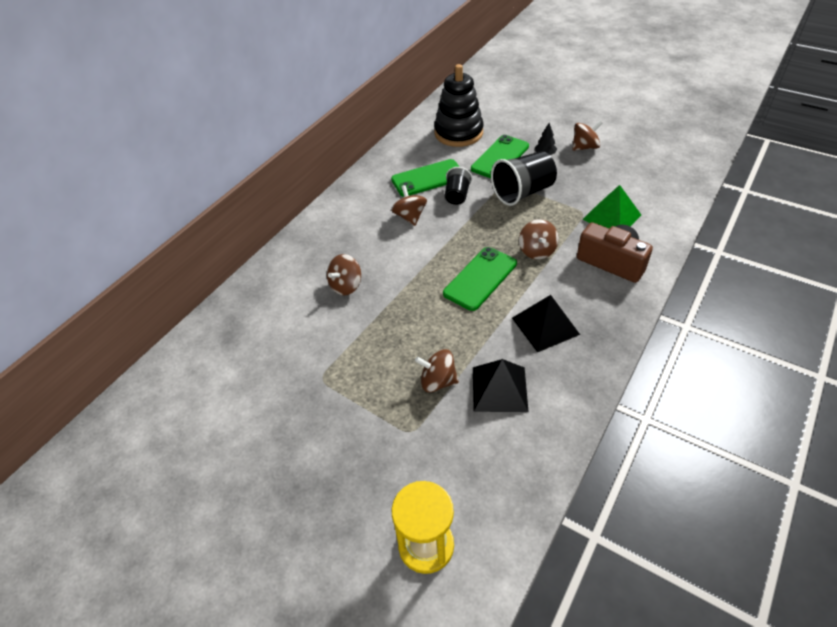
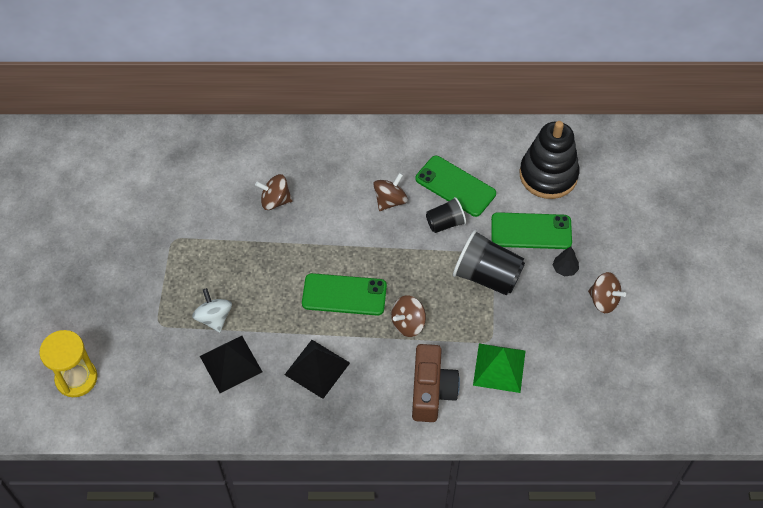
camera: 55 degrees right, 10 degrees up
(437, 381) = (214, 318): brown spinning top -> white spinning top

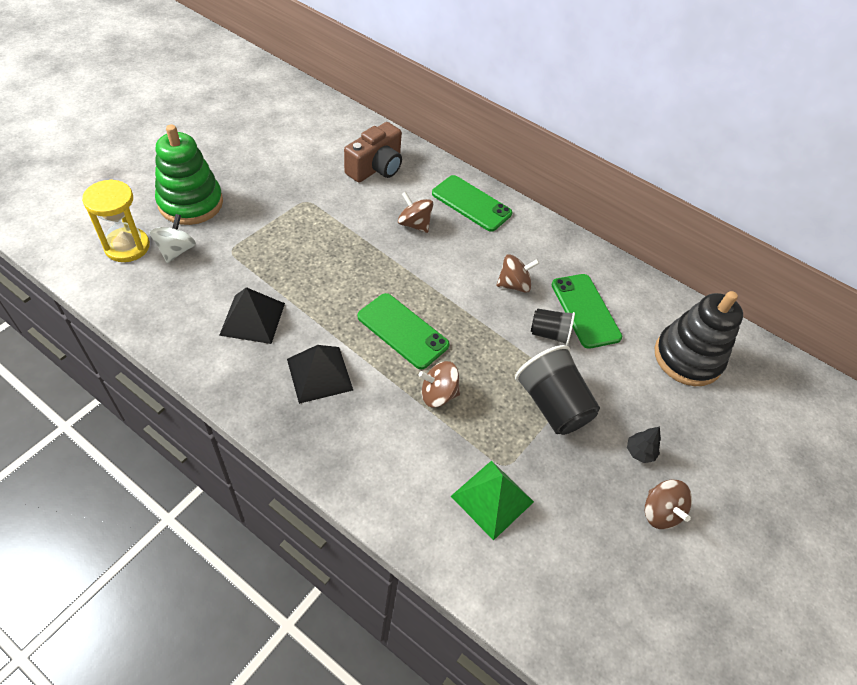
camera: 30 degrees right, 5 degrees down
(85, 307) = (191, 203): none -> green stacking toy
(214, 318) = (277, 275): white spinning top -> white spinning top (176, 250)
(431, 391) = (404, 471): brown camera -> brown camera (376, 168)
(531, 231) = (630, 395): green phone -> green phone (471, 203)

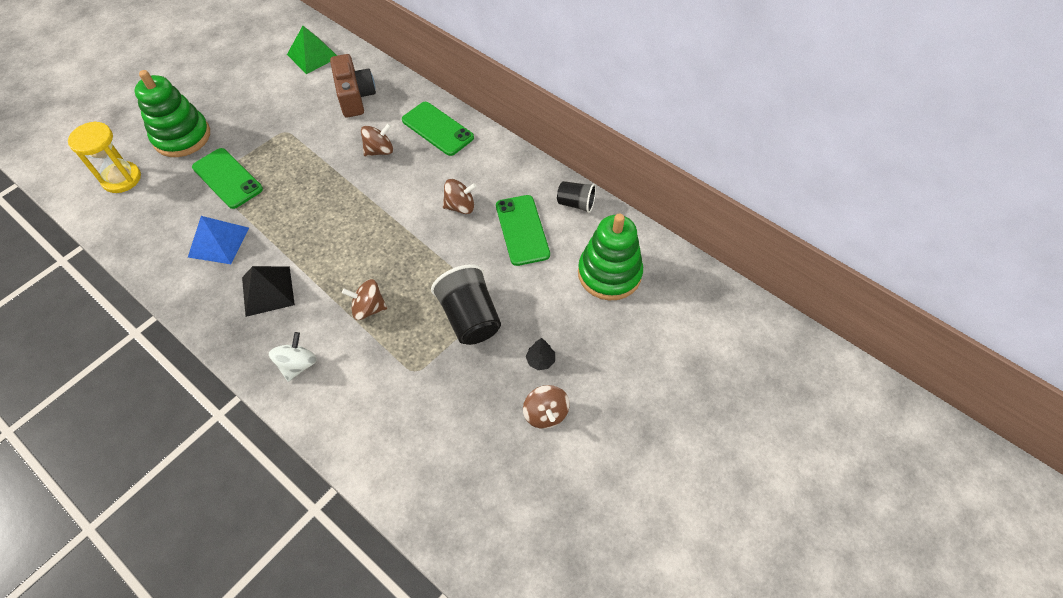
camera: 10 degrees right, 5 degrees up
(176, 250) = (163, 181): white spinning top -> white spinning top (298, 364)
(252, 319) = (218, 242): black pyramid -> blue pyramid
(376, 168) = (355, 97): brown camera -> brown camera turned 60 degrees counterclockwise
(402, 331) = (348, 251): green phone -> green phone (227, 178)
(414, 224) = (379, 150): brown spinning top -> brown spinning top turned 105 degrees clockwise
(492, 499) = (396, 400): green pyramid -> green pyramid (312, 55)
(549, 334) = (483, 252): black cup -> black cup (576, 203)
(687, 358) = (609, 273): black stacking toy -> green stacking toy

